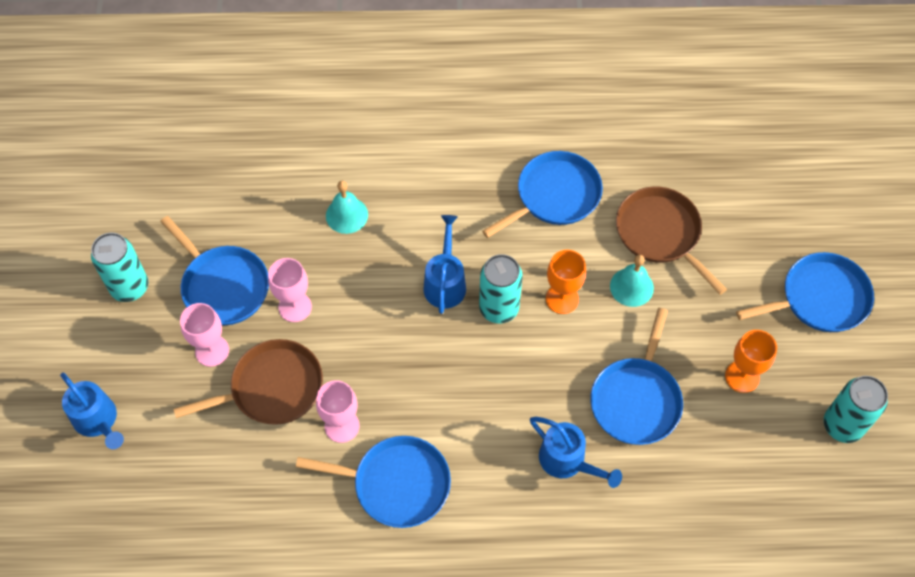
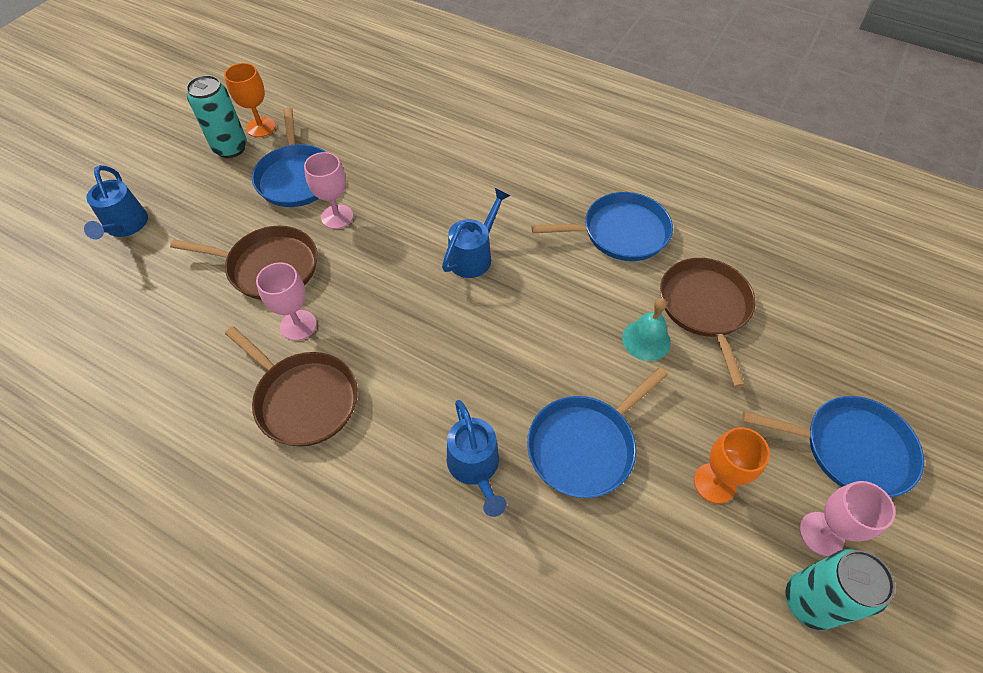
camera: 30 degrees right, 5 degrees down
(212, 351) = (248, 218): pink goblet -> pink goblet (821, 533)
(347, 215) = (431, 171): turquoise bell -> none
(397, 484) = (304, 399): blue pan -> brown pan
(499, 308) = (506, 298): turquoise can -> none
(562, 299) = (570, 318): orange goblet -> orange goblet (261, 127)

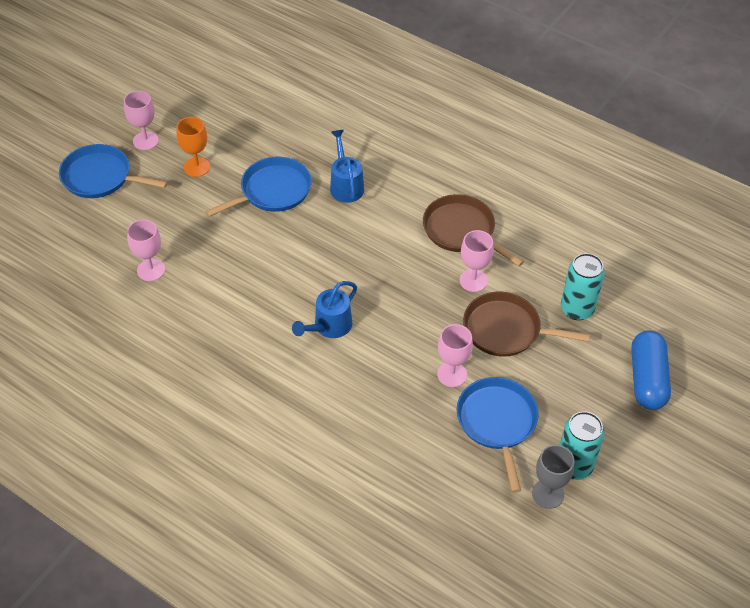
camera: 175 degrees left, 5 degrees down
(125, 227) = (647, 379): blue watering can -> blue capsule
(261, 127) = (548, 494): orange goblet -> grey goblet
(620, 232) = (194, 338): blue pan -> none
(646, 340) = (207, 250): turquoise bell -> none
(705, 307) = (151, 270): brown pan -> pink goblet
(809, 601) = (170, 116): turquoise can -> turquoise can (577, 309)

